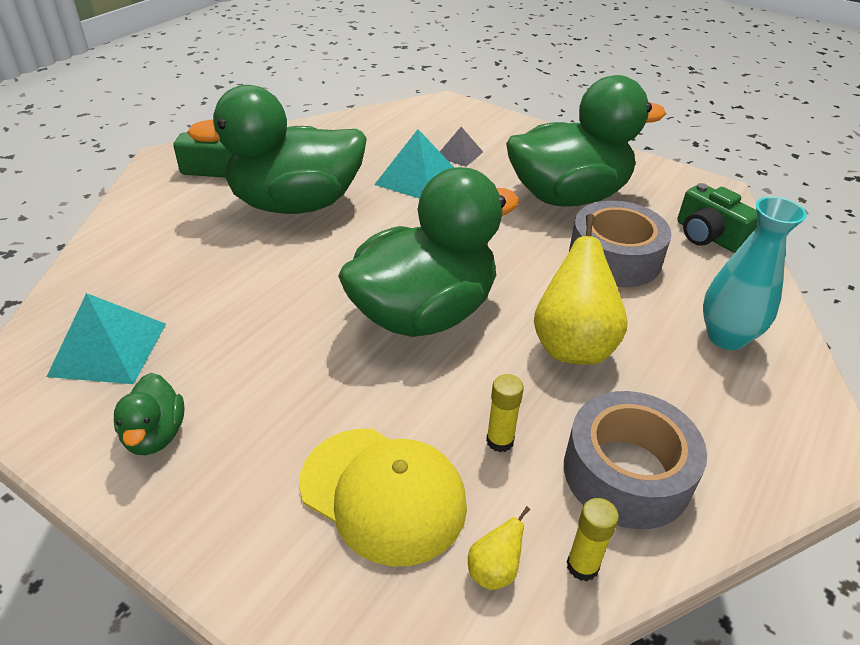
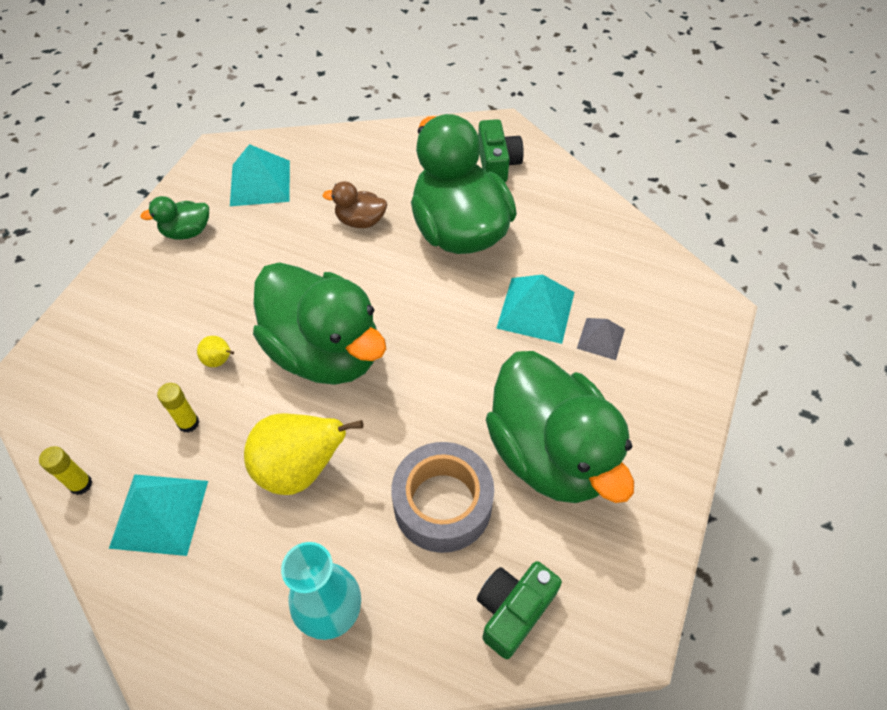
camera: 80 degrees right, 15 degrees up
(240, 267) = (360, 221): none -> brown duck
(383, 494) = (141, 360): yellow cap -> none
(494, 570) = (81, 431): yellow pear -> yellow pear (220, 361)
(626, 473) = (159, 514): grey tape -> turquoise pyramid

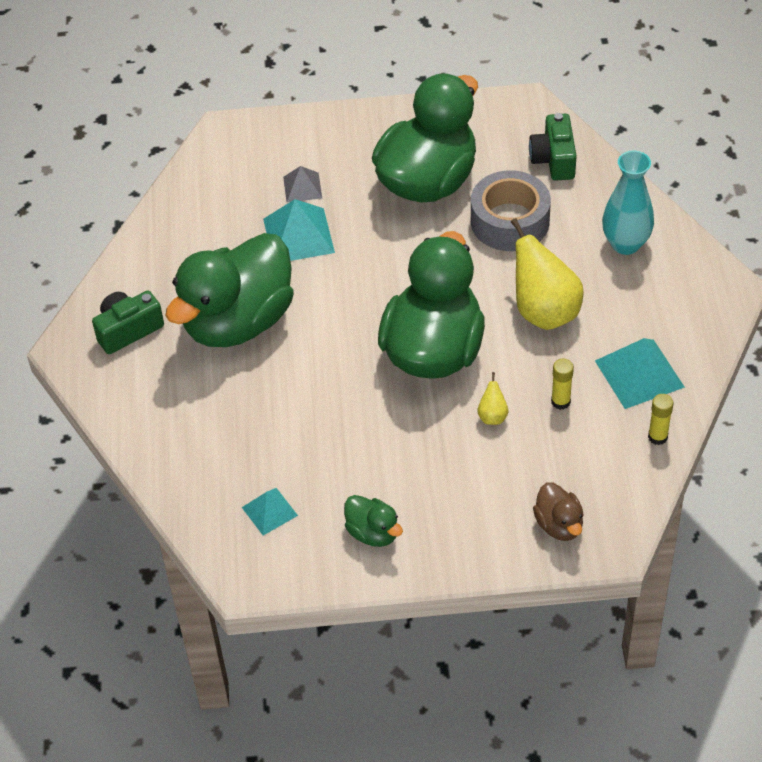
camera: 115 degrees left, 5 degrees down
(260, 182) = (269, 511): turquoise pyramid -> turquoise pyramid, size x0.59
(360, 221) = (271, 400): brown duck -> brown duck (559, 525)
(513, 610) = (554, 159): green camera -> green camera turned 75 degrees clockwise

